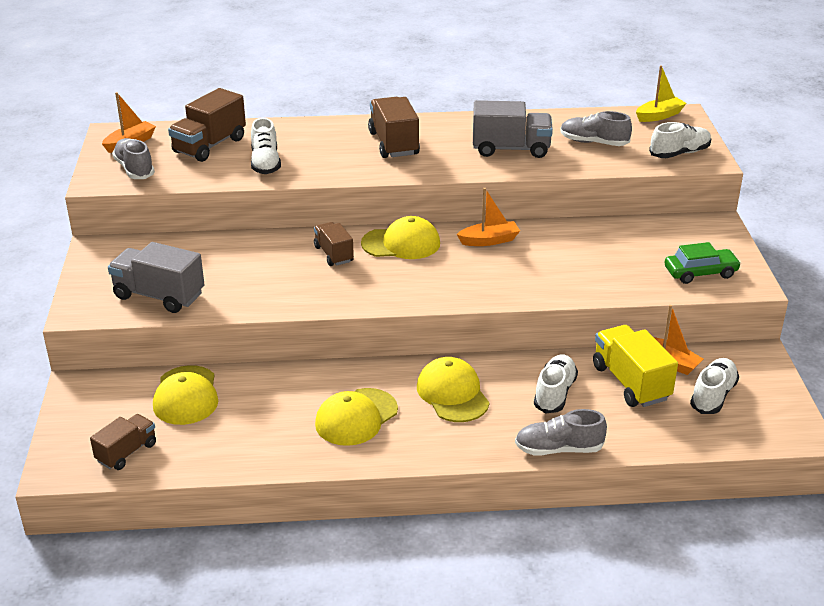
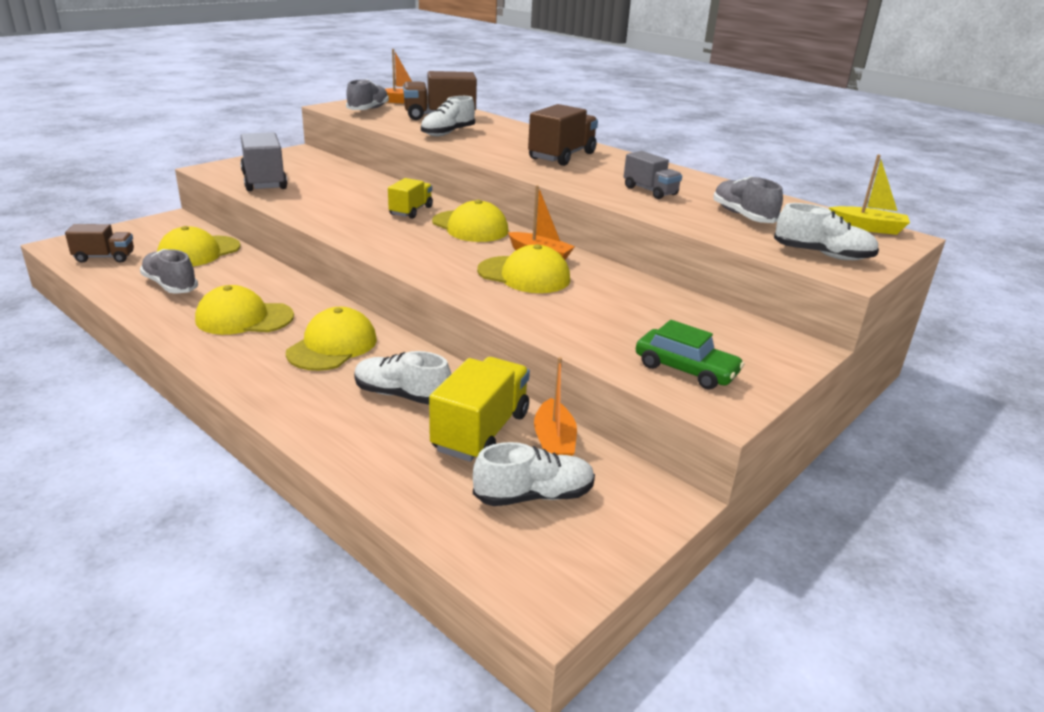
camera: 45 degrees right, 5 degrees down
(333, 254) = (411, 211): brown truck -> yellow truck
(511, 149) = (650, 191): grey truck -> grey truck, size x0.62
(514, 262) = (524, 275): none -> yellow cap
(555, 393) = (401, 395): white shoe -> white shoe turned 135 degrees counterclockwise
(558, 449) = (307, 430): grey shoe -> grey shoe (170, 285)

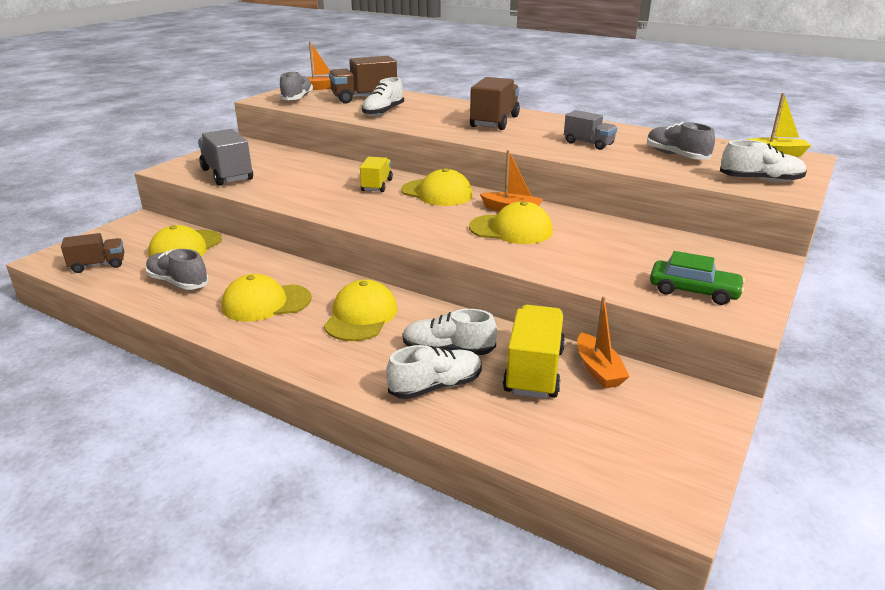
camera: 10 degrees left, 0 degrees up
(534, 496) = (611, 418): white shoe -> white shoe (436, 386)

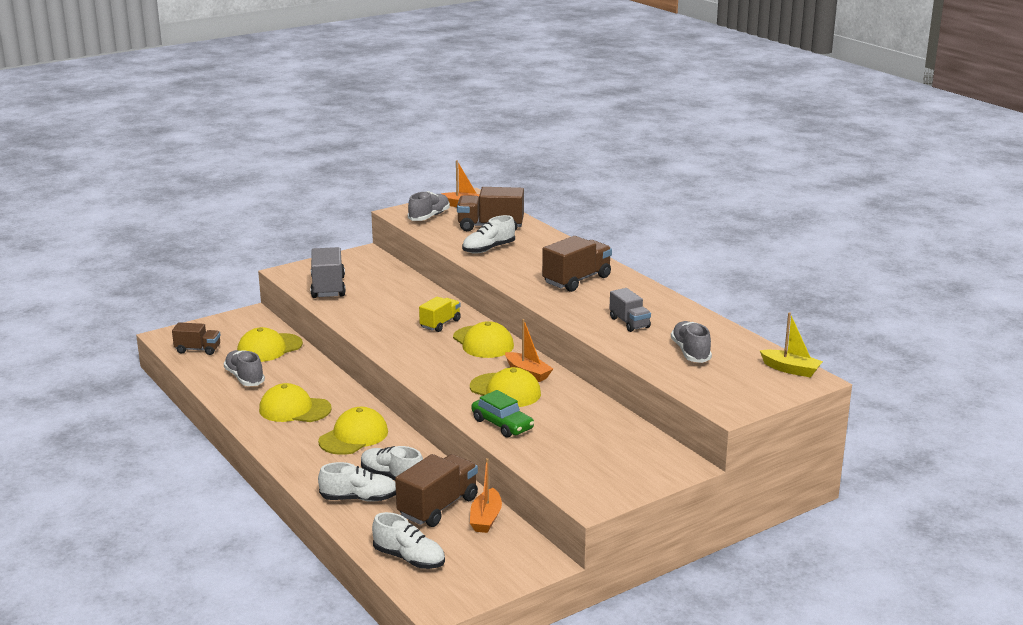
camera: 25 degrees right, 5 degrees down
(534, 371) = (438, 507): yellow truck -> brown truck
(693, 291) = (583, 474): green car -> green car (502, 424)
(760, 180) = (724, 393): white shoe -> white shoe (409, 558)

